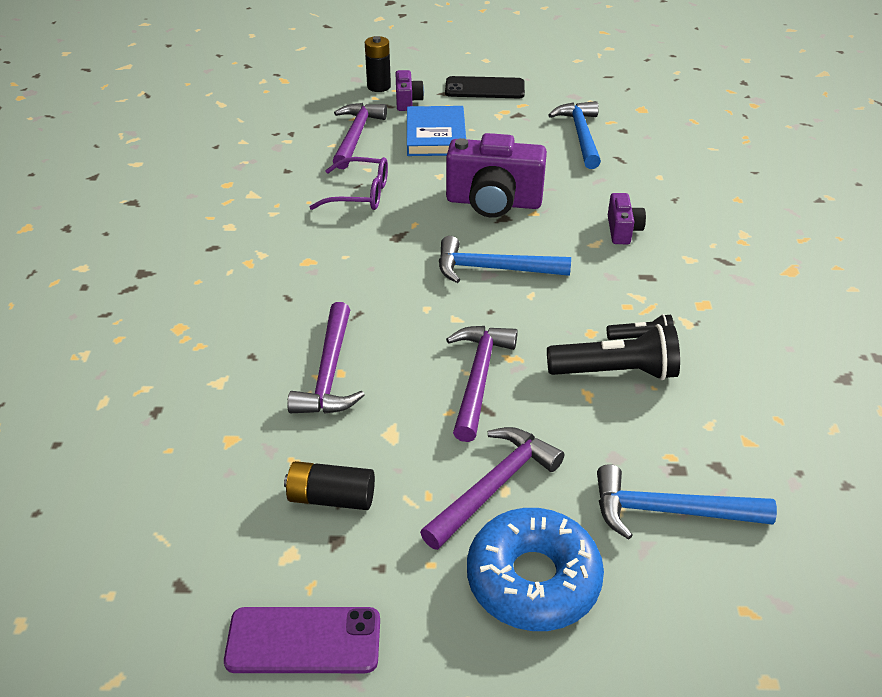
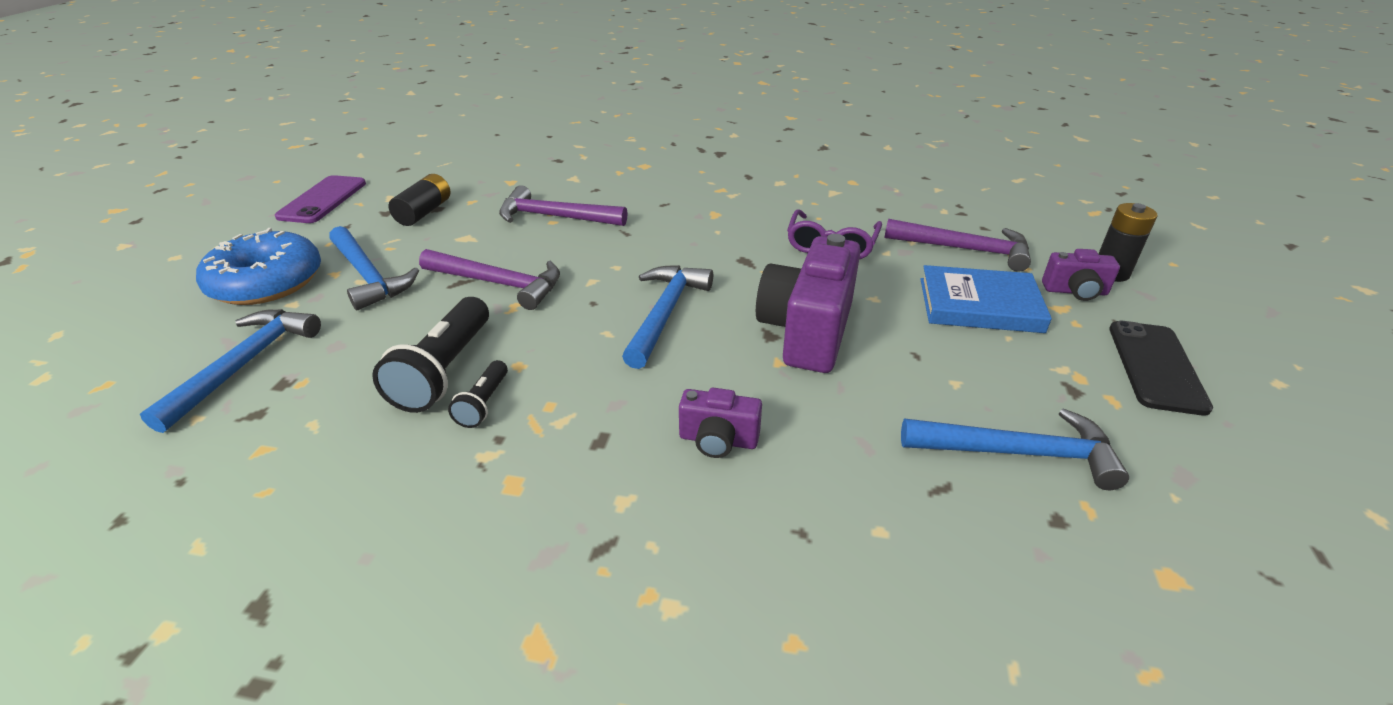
camera: 100 degrees right, 5 degrees down
(494, 486) = (368, 276): purple hammer -> blue hammer

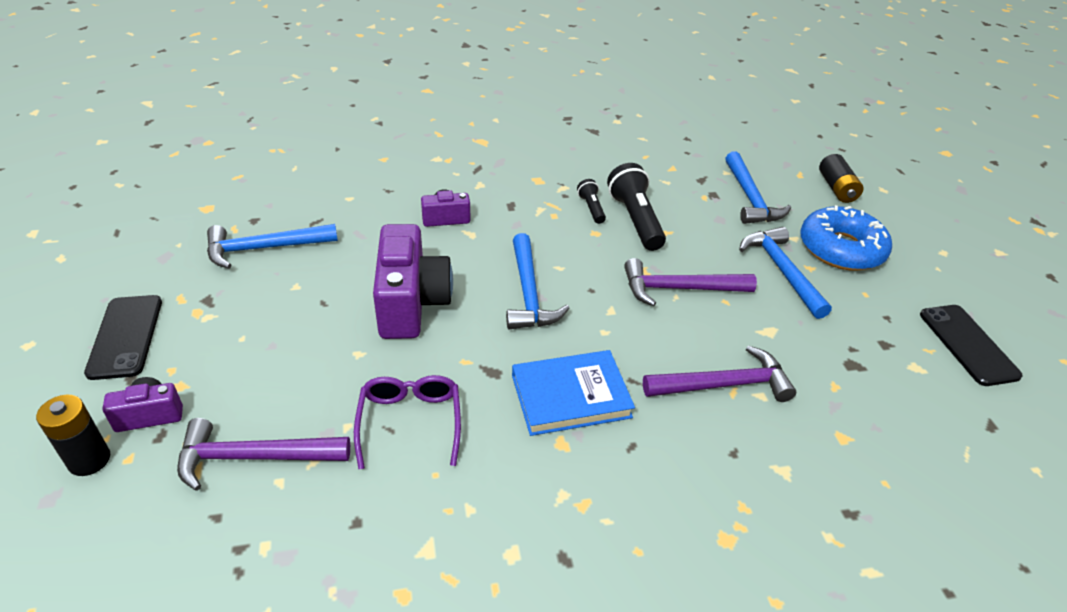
camera: 155 degrees right, 5 degrees up
(323, 200) = (968, 344): purple phone -> black phone
(368, 276) = (782, 271): blue hammer -> blue hammer turned 45 degrees clockwise
(424, 212) = (852, 354): black battery -> black battery (837, 188)
(979, 305) = (258, 370): blue book -> blue book (570, 396)

